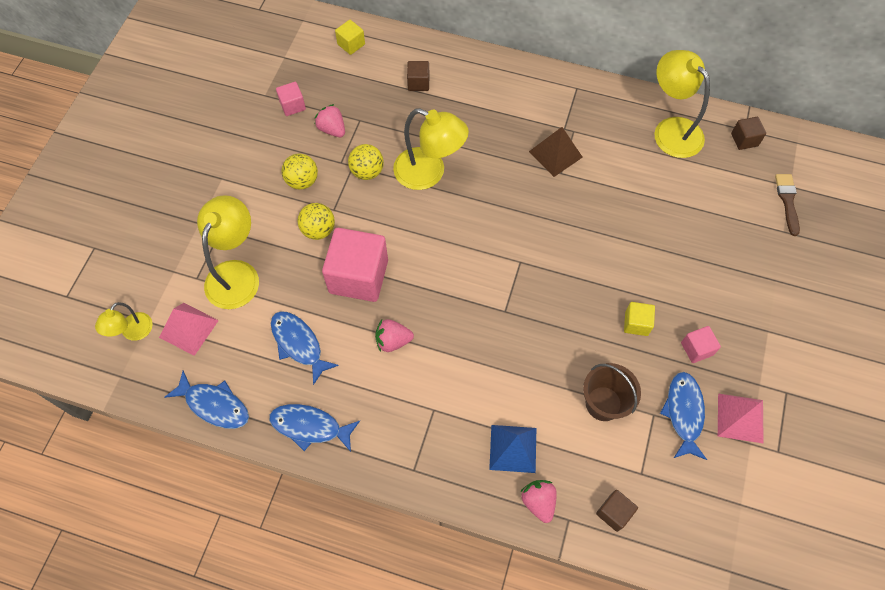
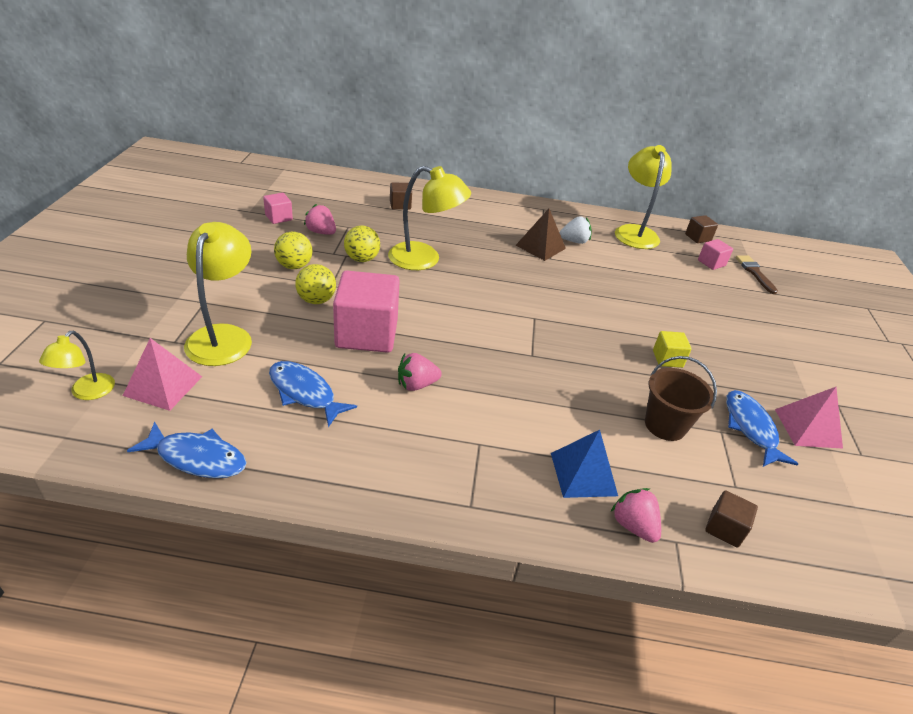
camera: 15 degrees left, 25 degrees down
(310, 427) = (328, 471): blue fish -> none
(351, 44) = (332, 183): yellow cube -> none
(595, 145) = (574, 241): none -> white strawberry
(671, 130) = (634, 232): yellow lamp -> yellow lamp turned 45 degrees clockwise
(696, 349) = (734, 375): pink cube -> pink cube (711, 263)

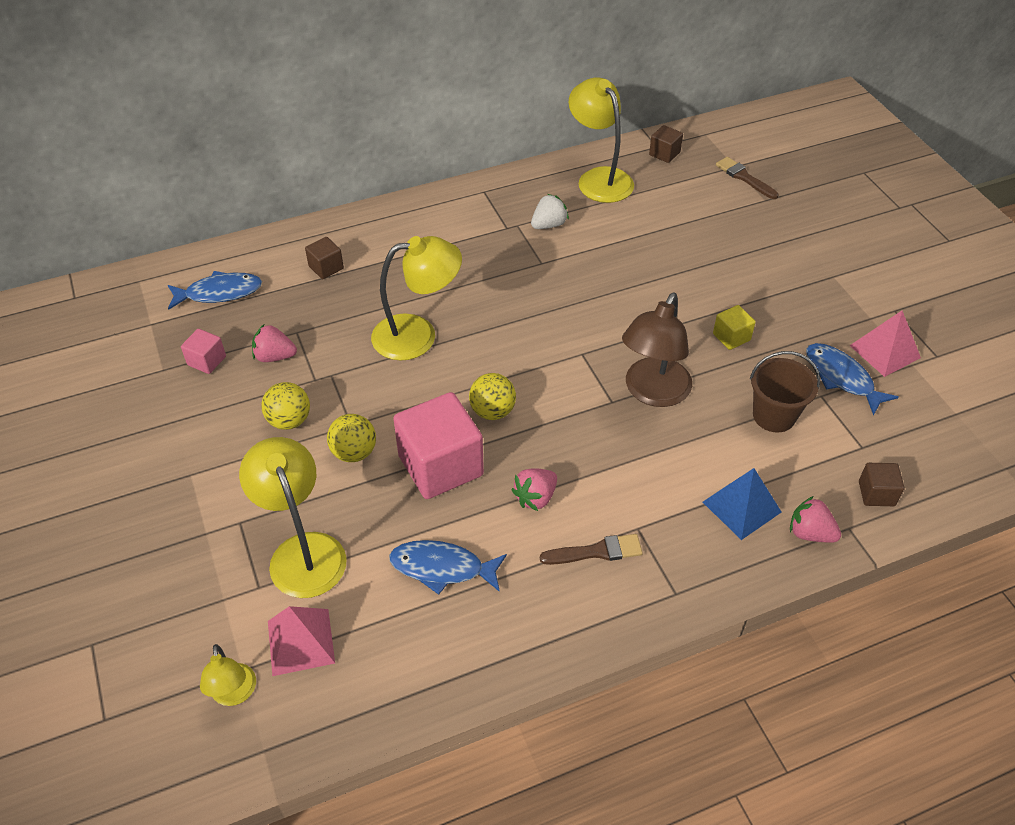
camera: 25 degrees left, 10 degrees up
(197, 458) = (409, 693): blue fish -> blue fish (219, 293)
(362, 259) = (352, 371): yellow ball -> yellow ball (492, 411)
(431, 442) = (596, 551): none -> brown brush
(540, 247) = (521, 251): brown pyramid -> none
(570, 364) = (652, 393): none -> brown lamp
(711, 263) = (698, 185): pink cube -> none

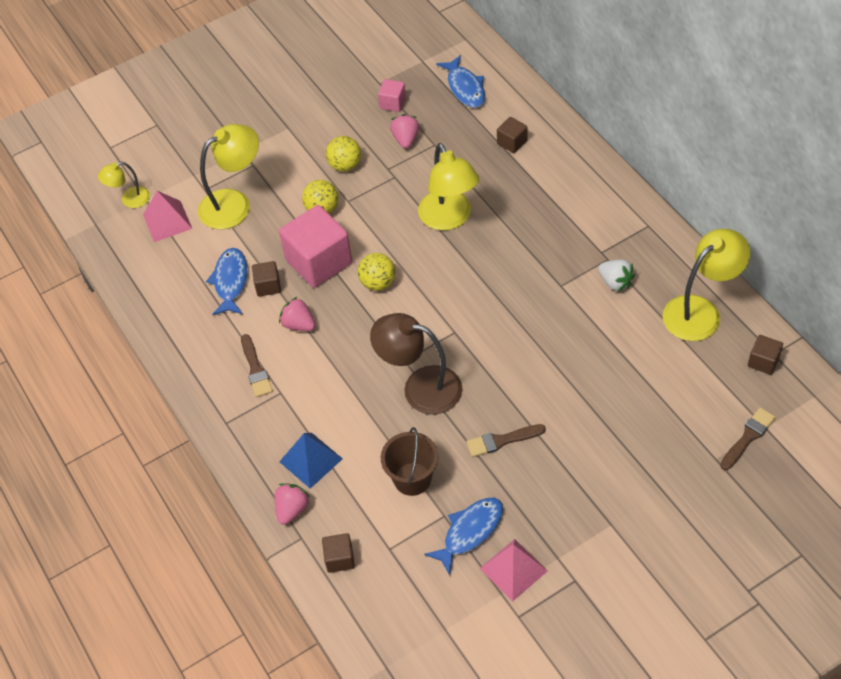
camera: 85 degrees right, 5 degrees up
(463, 525) = (268, 286): none -> brown cube
(731, 337) = (501, 441): yellow cube -> brown brush

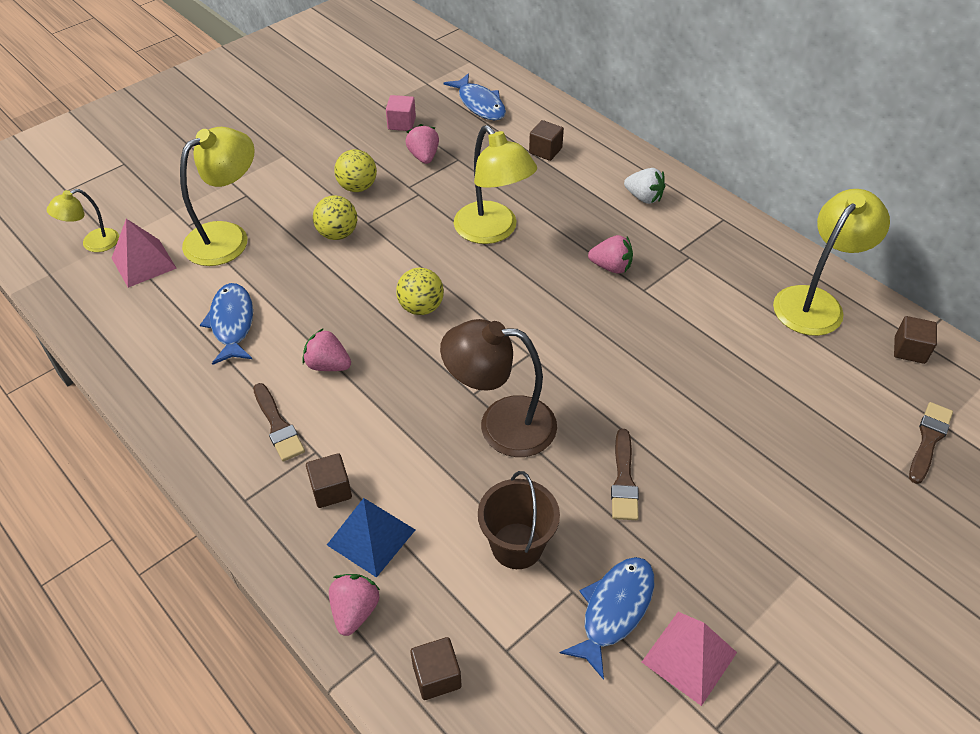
camera: 15 degrees left, 5 degrees down
(268, 286) = (281, 324): brown cube -> brown cube (331, 490)
(319, 262) = (343, 291): pink cube -> none
(501, 441) = (624, 480): brown brush -> brown brush turned 60 degrees counterclockwise
(539, 262) = (611, 267): none -> pink strawberry
(615, 282) = (706, 280): white strawberry -> white strawberry (643, 197)

